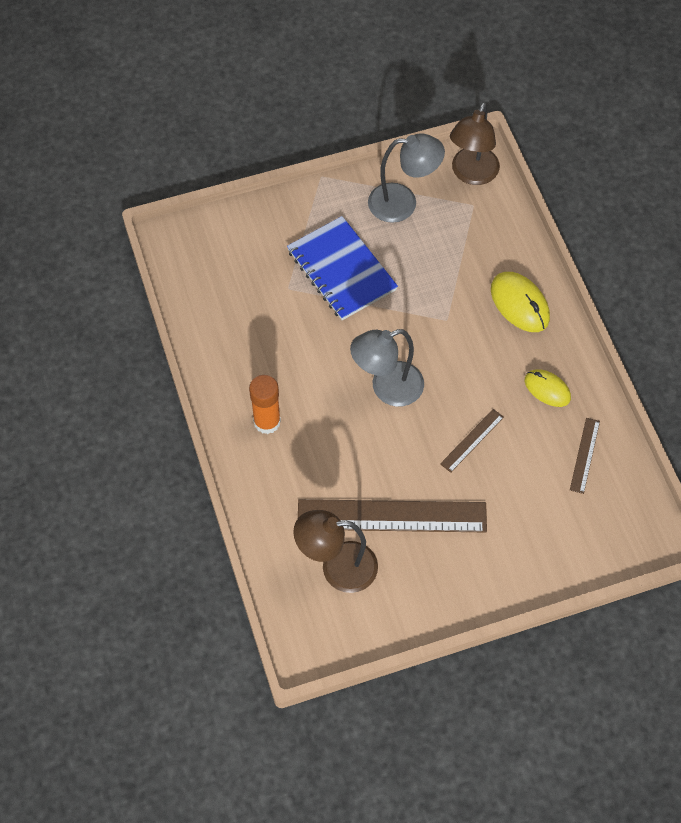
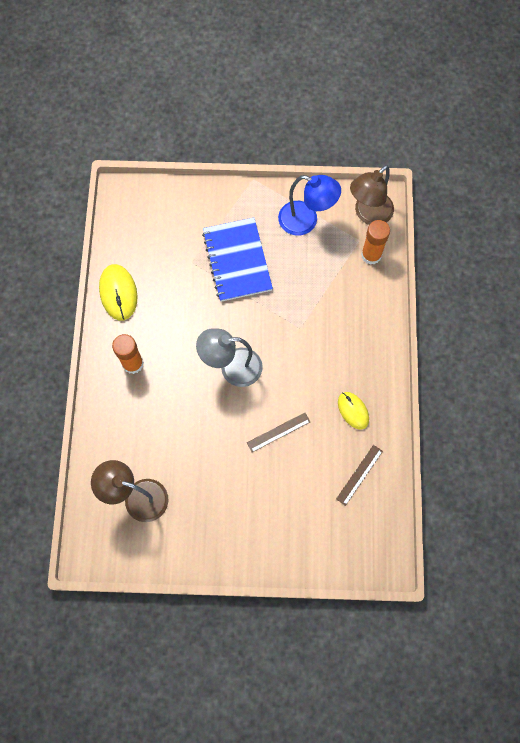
camera: 20 degrees right, 10 degrees up
(392, 516) = (194, 471): brown ruler -> none
(403, 203) = (306, 221): grey lamp -> blue lamp
(494, 217) = (371, 255): none -> orange glue stick
(519, 304) = (361, 333): yellow mouse -> yellow mouse (118, 293)

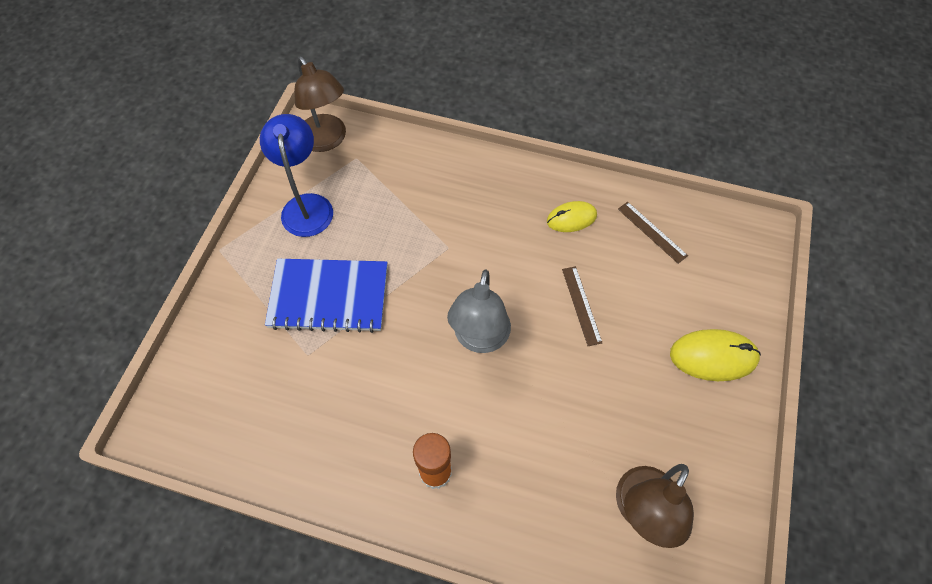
camera: 75 degrees left, 10 degrees down
(118, 293) = (316, 469): yellow mouse -> yellow mouse (713, 356)
(306, 221) = (306, 205): blue lamp -> blue lamp turned 45 degrees counterclockwise
(371, 255) = (380, 151): orange glue stick -> none

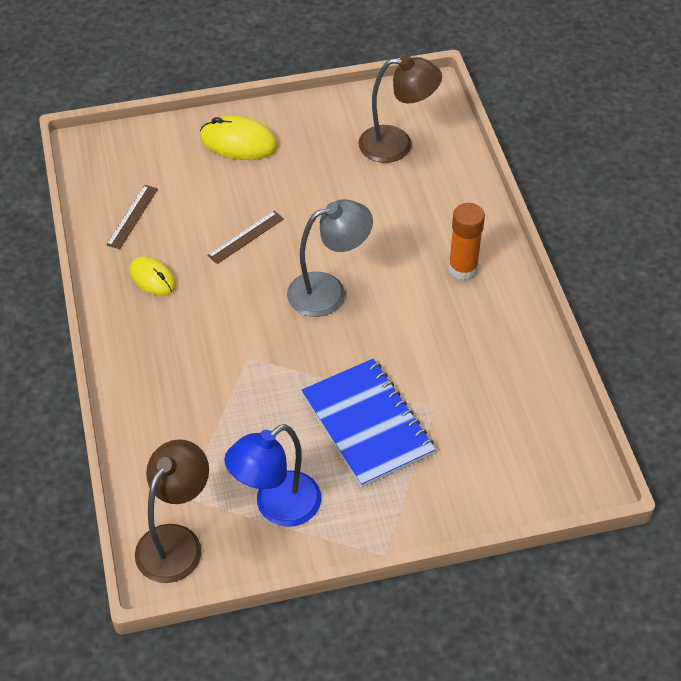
camera: 120 degrees left, 10 degrees down
(713, 356) = (238, 142): yellow mouse -> yellow mouse turned 45 degrees counterclockwise

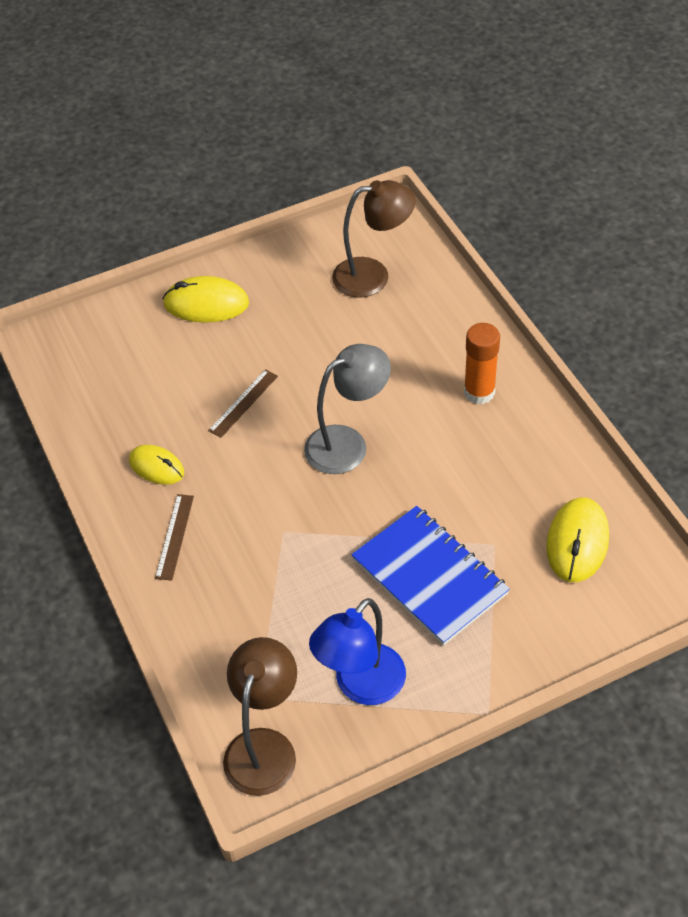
camera: 10 degrees left, 0 degrees up
(132, 216) = (116, 404): brown ruler -> brown ruler (175, 536)
(512, 421) = (577, 542): none -> yellow mouse

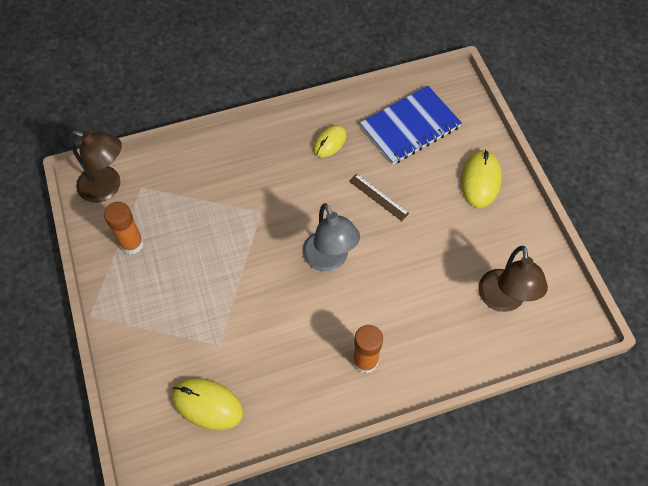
camera: 95 degrees right, 10 degrees up
(175, 536) = (270, 150): brown ruler -> none
(361, 686) = (132, 244): blue lamp -> orange glue stick
(429, 577) = (202, 297): blue notebook -> blue notebook (410, 126)

